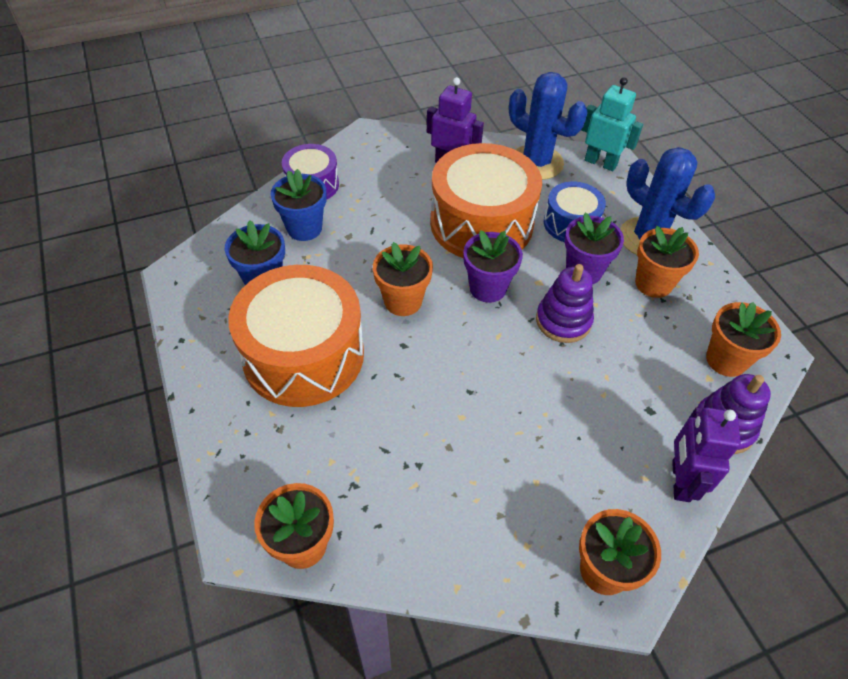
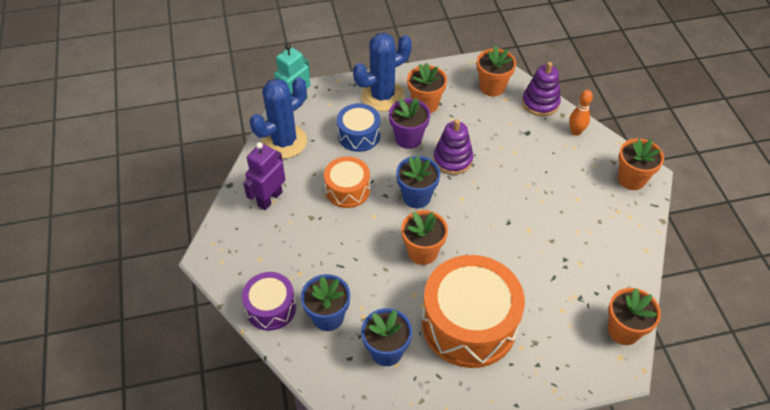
camera: 80 degrees left, 0 degrees up
(481, 223) = (347, 189): orange drum -> orange drum, size x0.54
(488, 288) = (416, 197): purple flower pot -> blue flower pot
(680, 480) = (575, 132): purple robot -> orange bowling pin

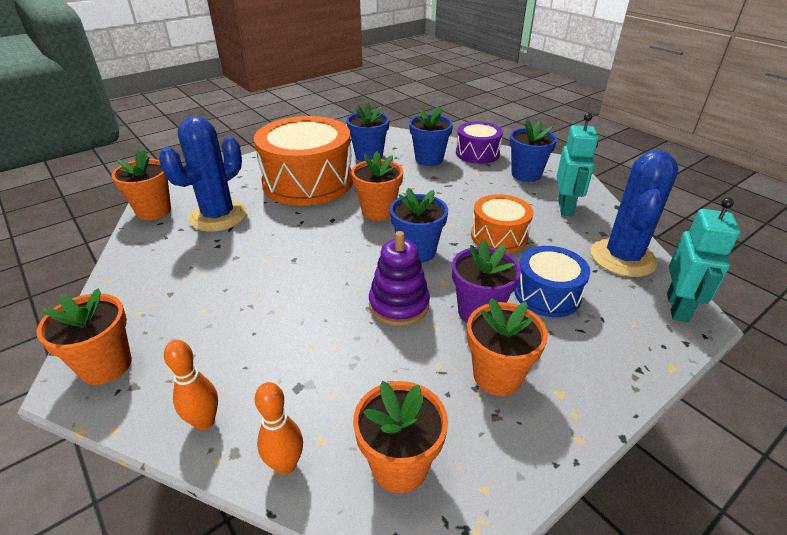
camera: 155 degrees right, 15 degrees down
(257, 253) = (526, 174): none -> blue flower pot
(269, 199) = (565, 207): purple robot -> turquoise robot
(382, 96) = (576, 364): blue cactus -> blue cactus (218, 216)
(540, 103) = (285, 464): purple stacking toy -> orange bowling pin

